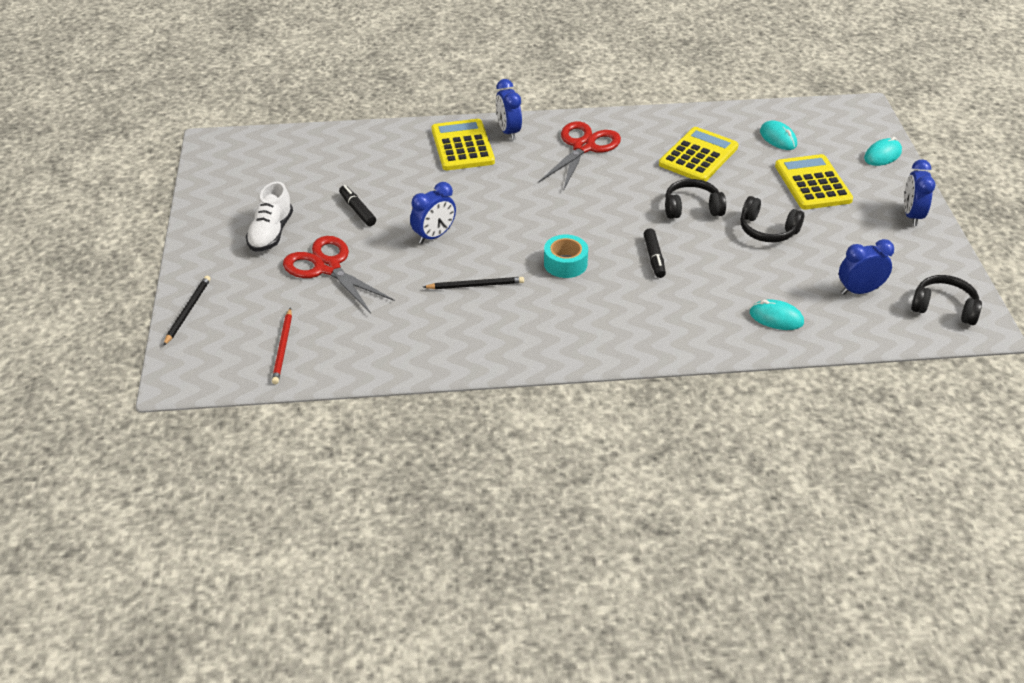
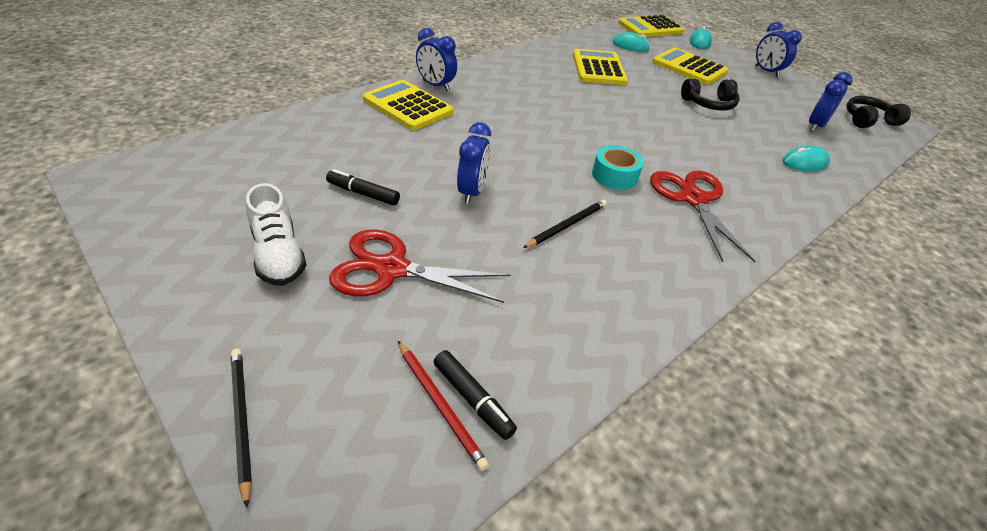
camera: 40 degrees left, 0 degrees up
(583, 147) = (510, 82): red scissors -> red scissors (693, 199)
(654, 258) = (670, 147): black marker -> black marker (472, 399)
(692, 208) = (643, 104): black headphones -> none
(844, 119) = (650, 28): none -> yellow calculator

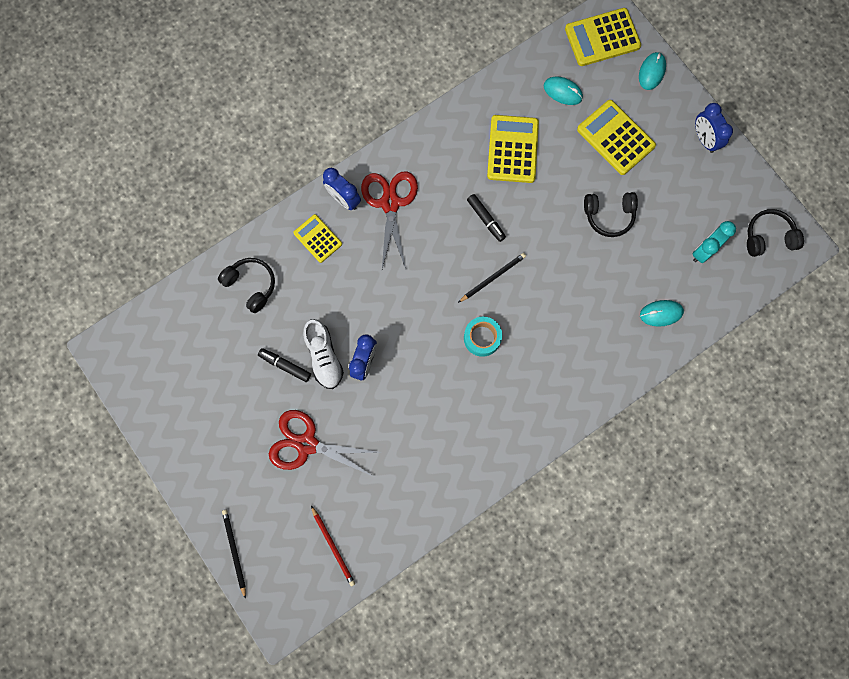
camera: 10 degrees right, 35 degrees up
(278, 255) = (235, 431): white shoe -> white shoe (324, 357)
(325, 132) = (251, 285): none -> black headphones
(408, 106) = (318, 238): yellow calculator -> yellow calculator, size x0.62
(472, 399) = (351, 544): black marker -> black marker (486, 219)
(567, 225) = (430, 400): black pencil -> black pencil (493, 277)
(693, 199) = (538, 367): red scissors -> red scissors (390, 203)
(815, 126) = (704, 250): blue clock -> turquoise clock

